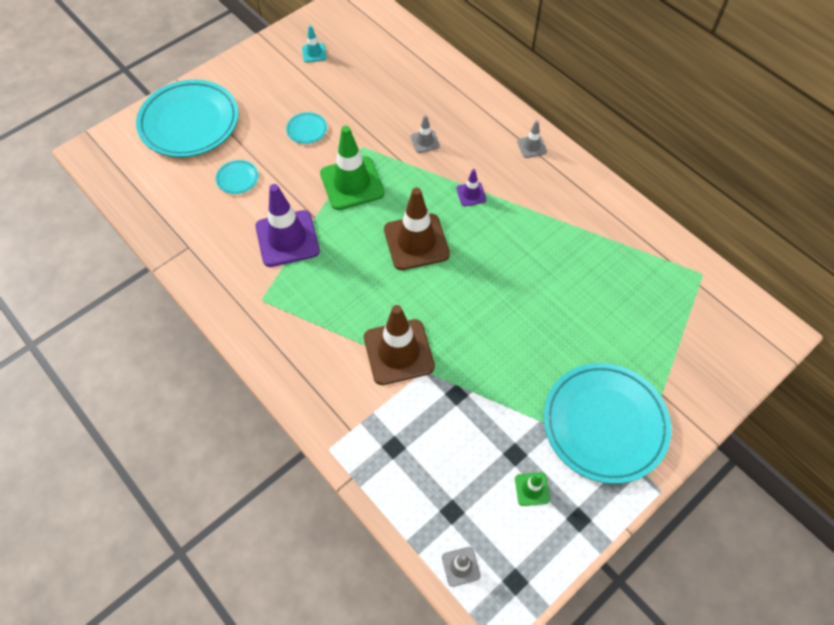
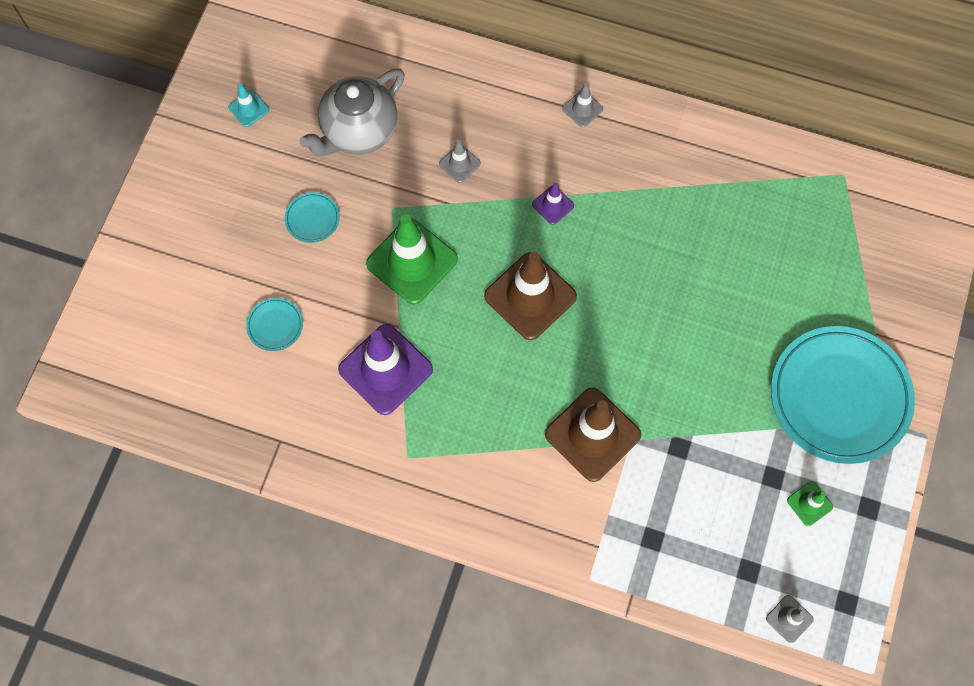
camera: 30 degrees left, 10 degrees up
(189, 122) = (162, 283): turquoise plate -> none
(372, 95) = (358, 131): none -> grey teapot

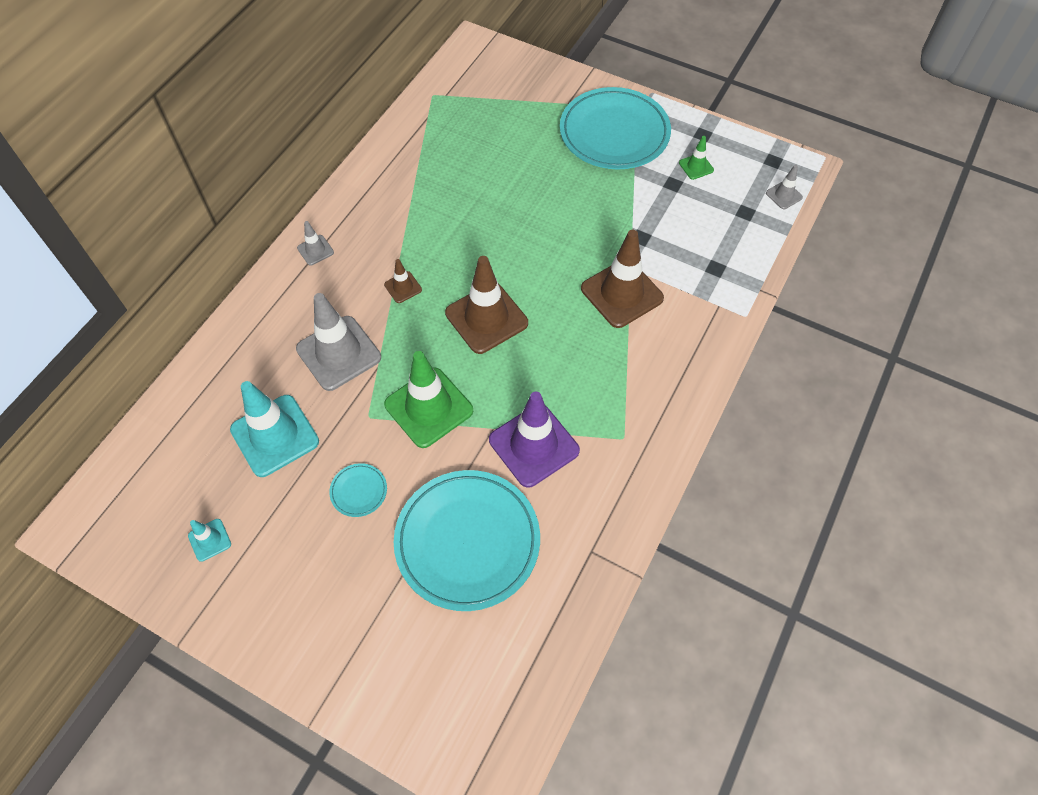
camera: 80 degrees left, 10 degrees down
(275, 325) = (467, 541): turquoise plate -> turquoise plate, size x2.46
(358, 131) = (275, 435): grey teapot -> turquoise traffic cone
(459, 163) = (339, 353): grey traffic cone -> grey traffic cone, size x2.13
(553, 205) = (403, 287): purple traffic cone -> brown traffic cone

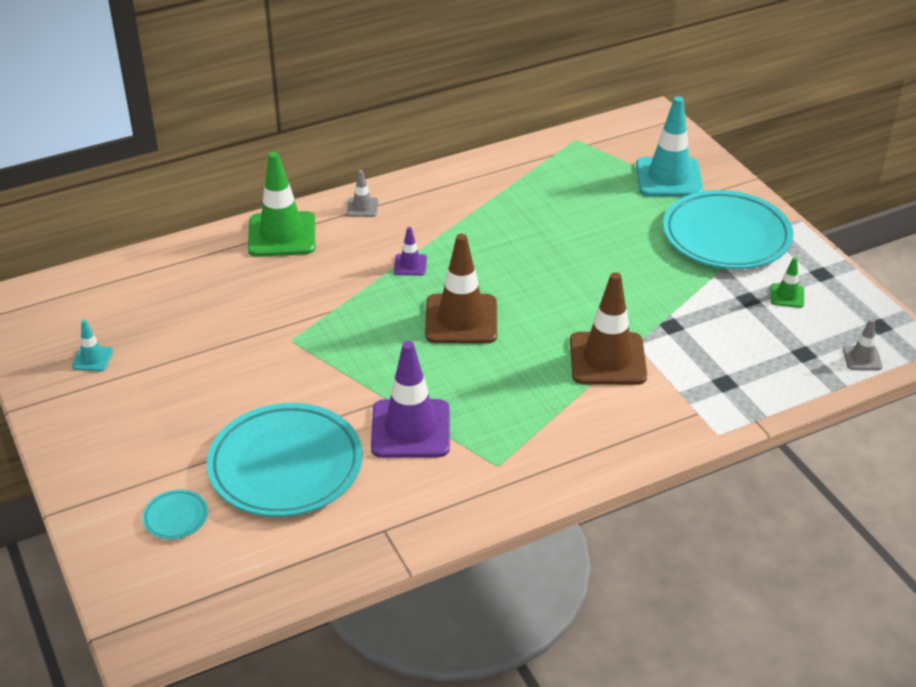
camera: 35 degrees right, 20 degrees down
(275, 435) = (206, 316): turquoise traffic cone -> turquoise traffic cone (669, 178)
(339, 353) = (311, 286): grey traffic cone -> none
(359, 491) = (233, 386): turquoise plate -> turquoise plate (176, 517)
(403, 287) = (410, 265): brown traffic cone -> purple traffic cone
(429, 407) = (347, 358): green traffic cone -> green traffic cone (282, 235)

